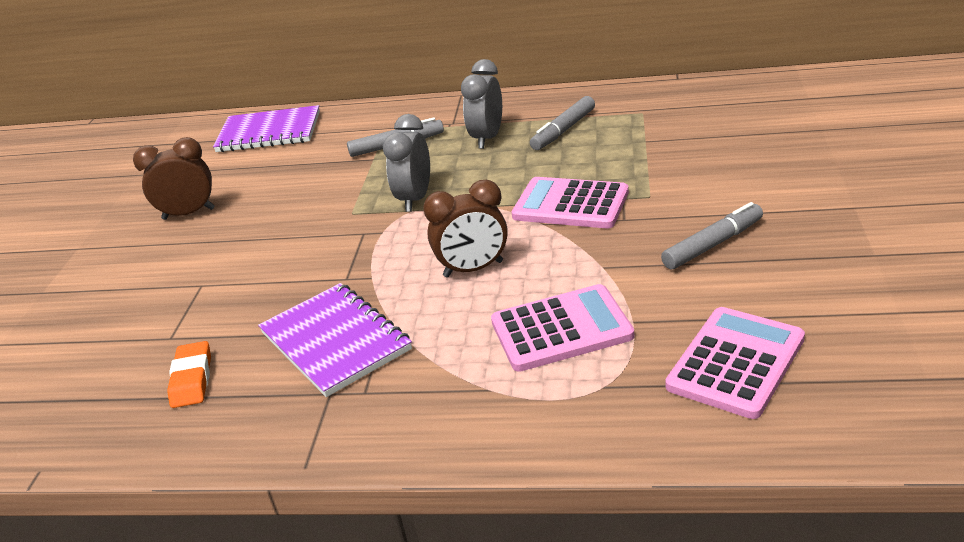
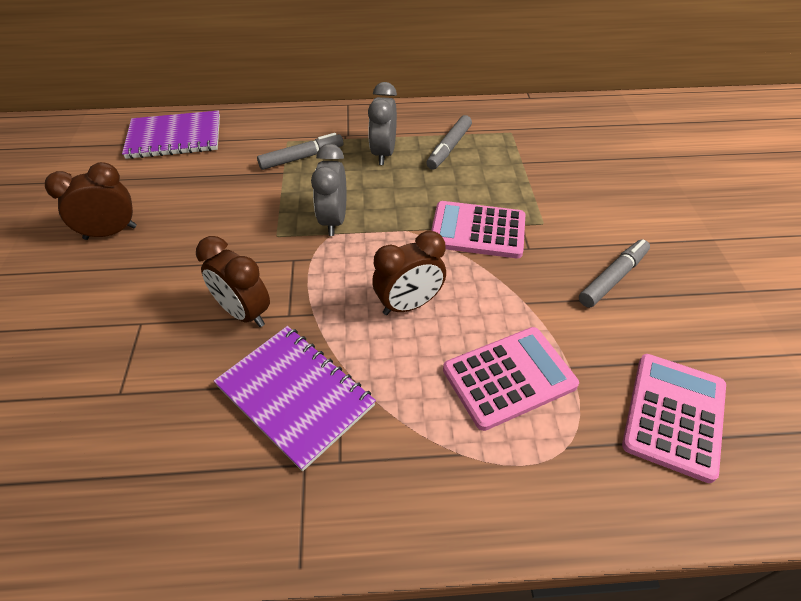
camera: 15 degrees left, 15 degrees up
(192, 379) = (153, 450): orange eraser -> none
(302, 276) = (244, 313): none -> brown clock

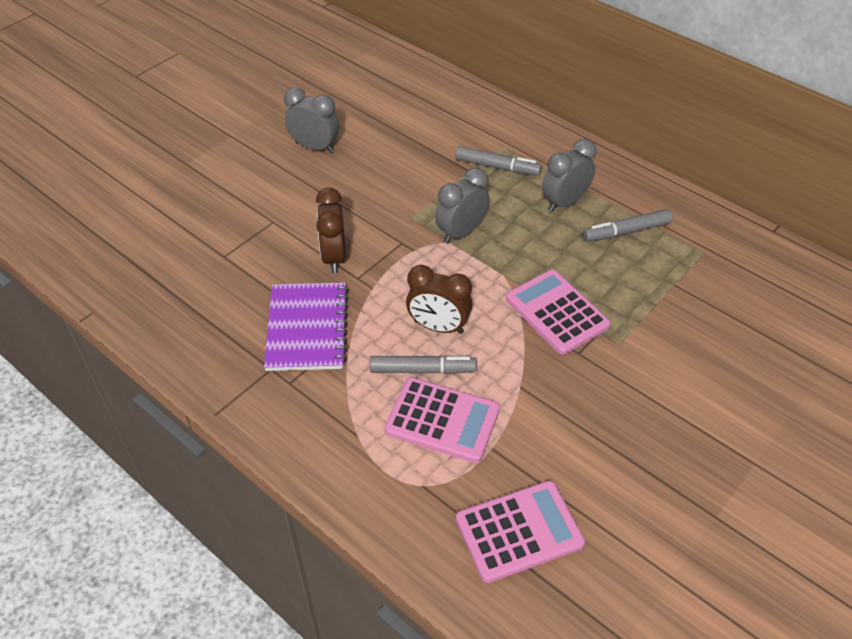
camera: 45 degrees right, 0 degrees up
(110, 232) = (314, 147): brown clock -> grey clock
(175, 137) = (426, 94): purple notebook -> none
(613, 278) = (613, 422): grey marker -> grey marker (422, 370)

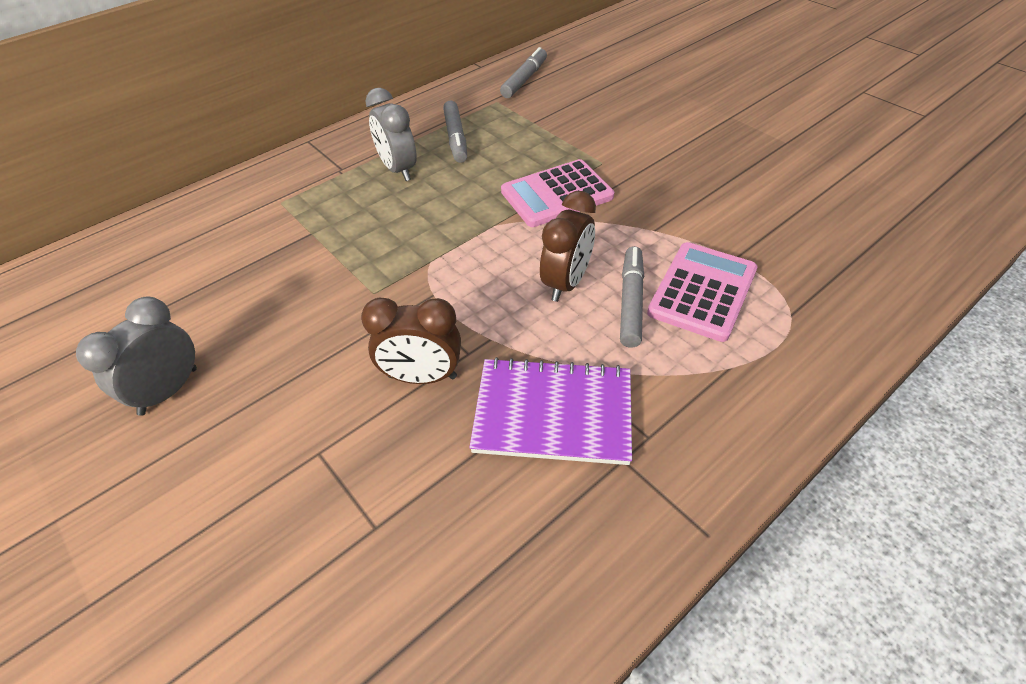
camera: 80 degrees left, 0 degrees up
(461, 232) = (417, 250): grey clock -> none
(497, 167) = (316, 210): grey marker -> grey marker (524, 79)
(519, 531) = (830, 250): pink calculator -> none

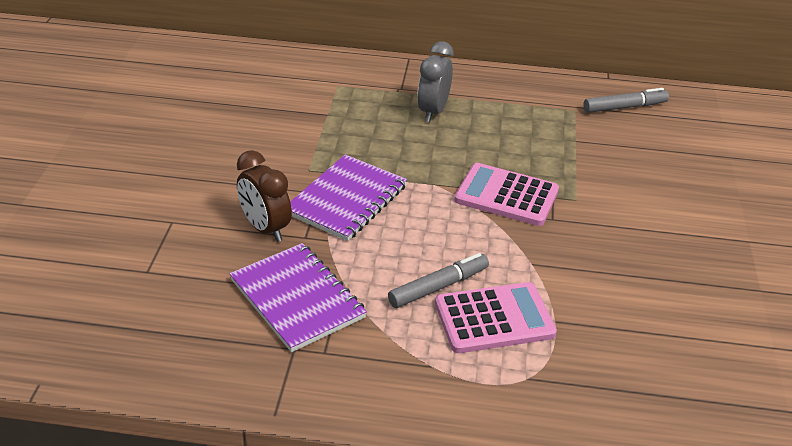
camera: 45 degrees right, 10 degrees down
(168, 391) = (154, 143): grey clock -> none
(449, 292) = (346, 200): none -> purple notebook
(456, 138) = (502, 116): grey marker -> none
(566, 283) = (419, 247): brown clock -> none

